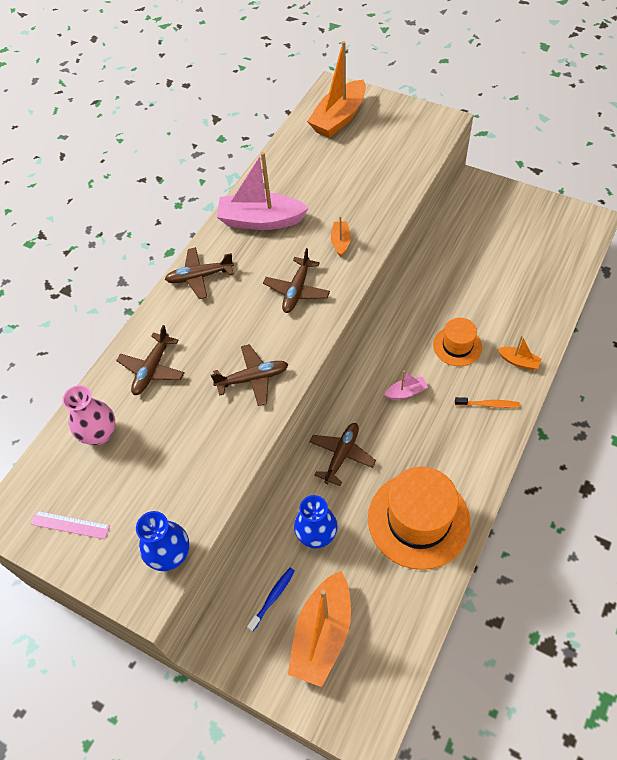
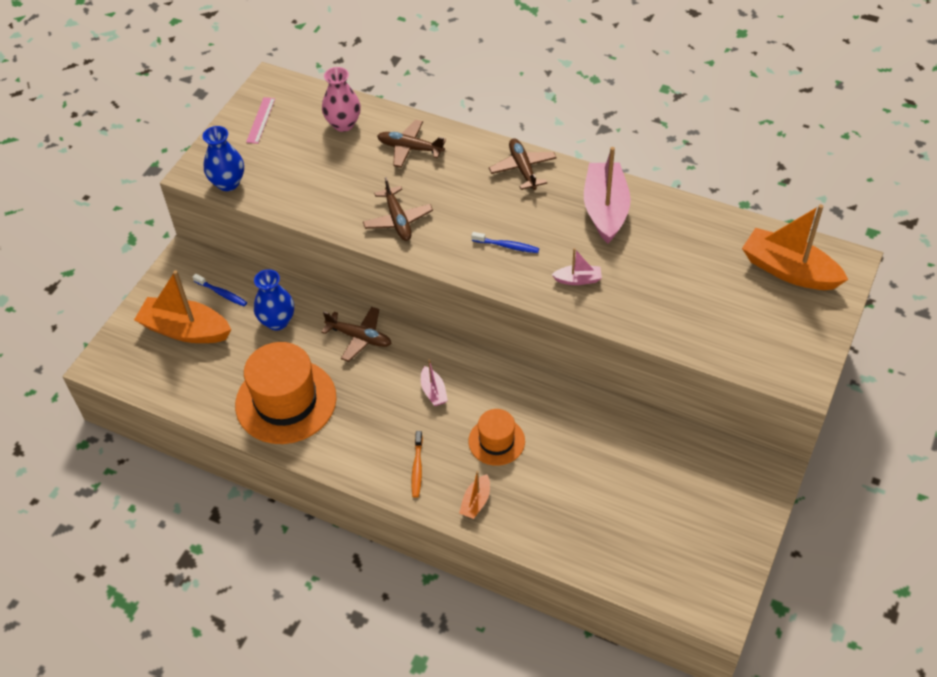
camera: 85 degrees right, 5 degrees down
(297, 290) = (507, 246): brown plane -> blue toothbrush
(340, 242) = (578, 280): orange boat -> pink boat

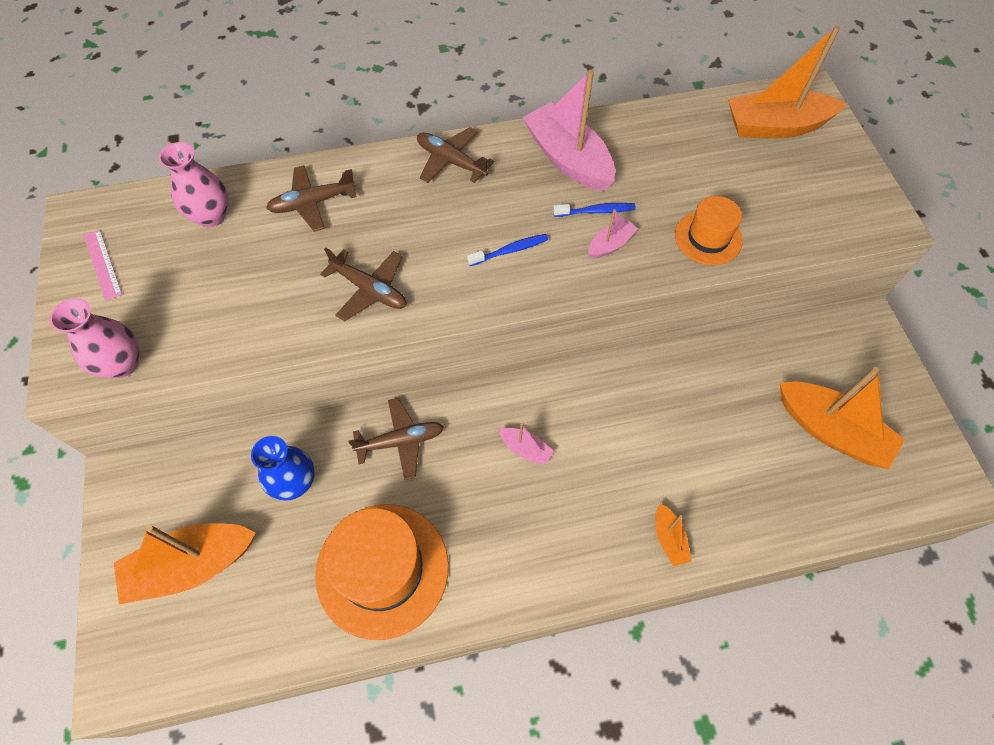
camera: 40 degrees left, 10 degrees up
(222, 293) = (201, 492): blue toothbrush -> blue toothbrush (596, 211)
(228, 183) = (122, 364): blue vase -> pink vase
(417, 468) = (583, 544): orange toothbrush -> none
(496, 441) = (630, 459): orange hat -> orange hat (708, 238)
(660, 516) = (830, 431): none -> orange boat

